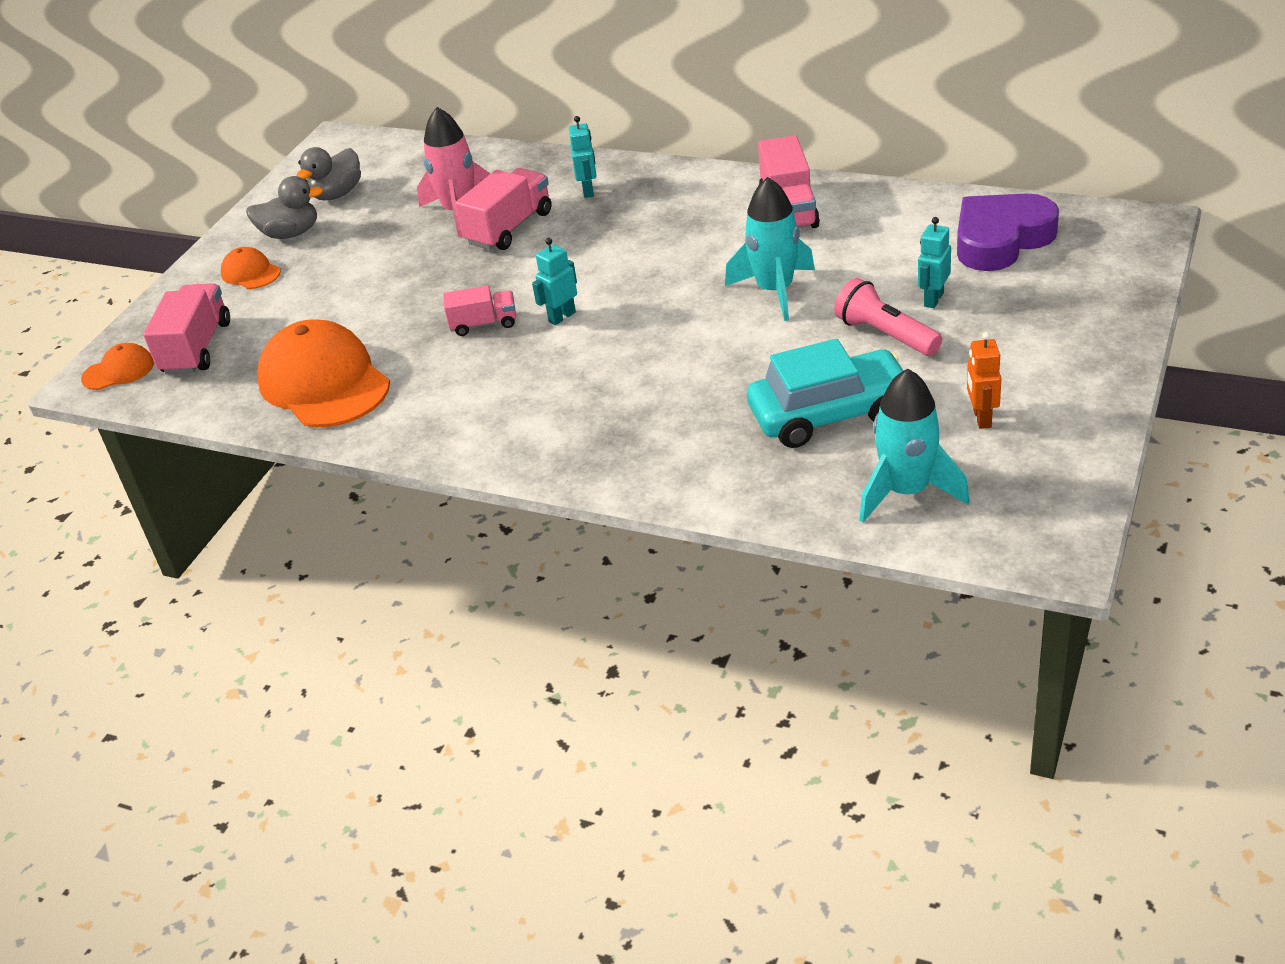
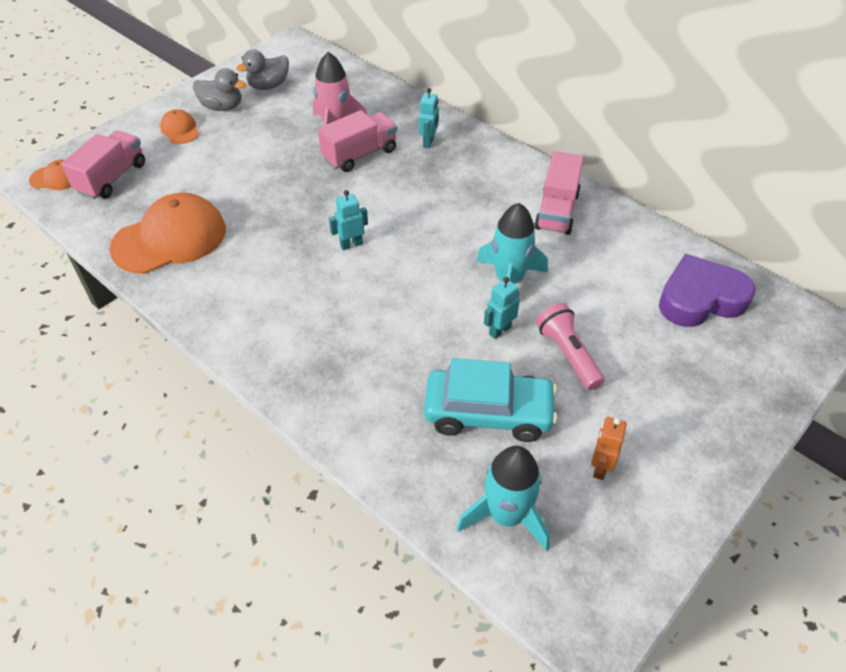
camera: 15 degrees right, 10 degrees up
(324, 382) = (170, 238): orange cap -> orange cap turned 75 degrees clockwise
(483, 324) = (297, 230): pink truck -> none
(933, 299) = (620, 335): turquoise robot -> turquoise robot (499, 330)

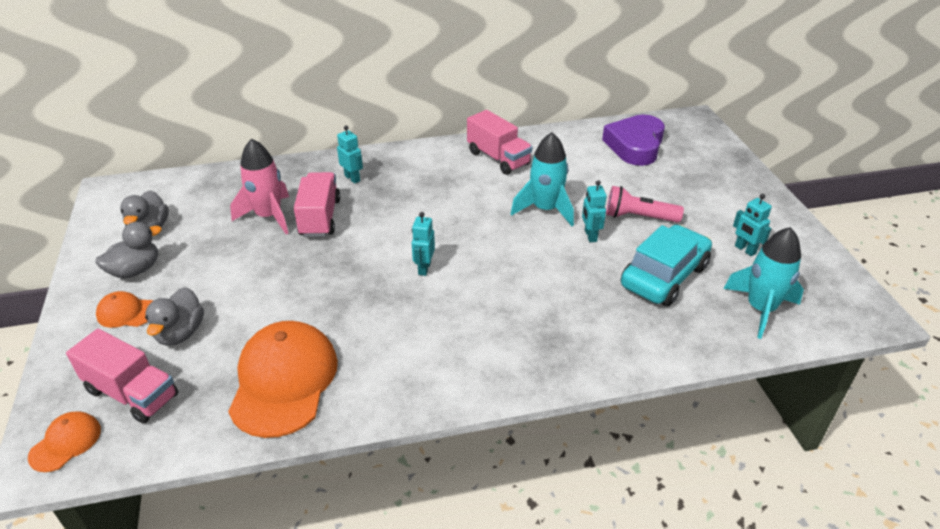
camera: 55 degrees left, 10 degrees down
(112, 178) = (132, 393): pink truck -> pink truck turned 150 degrees clockwise
(179, 164) = (180, 333): none -> grey duck
(600, 467) = (745, 250): orange robot -> turquoise robot

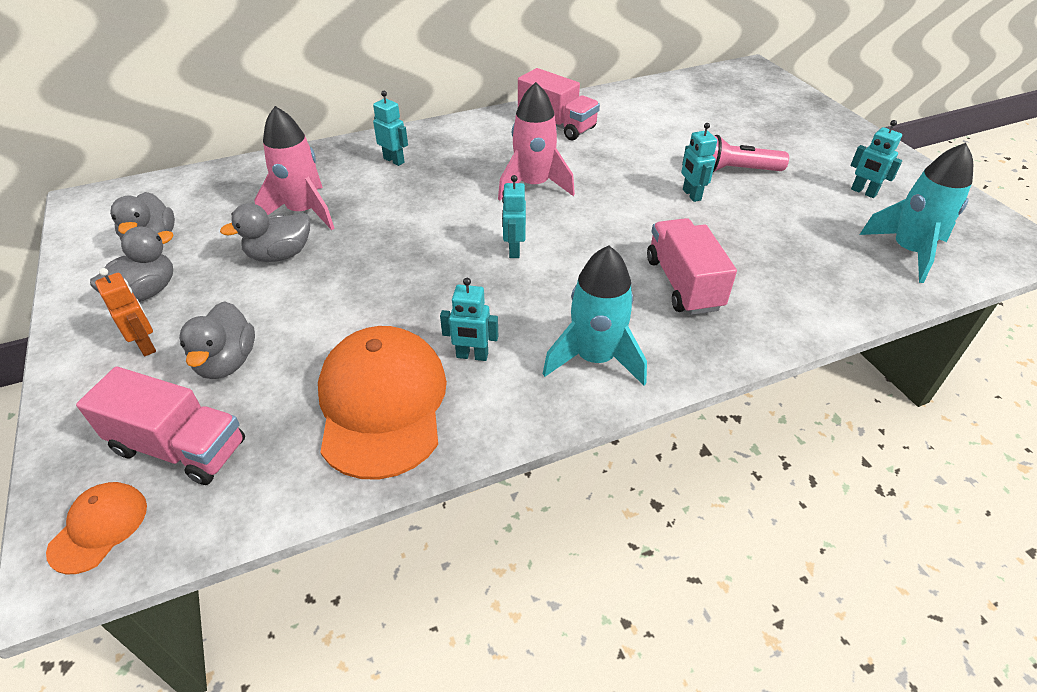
camera: 10 degrees left, 5 degrees up
(126, 312) = (146, 345): orange cap -> orange robot
(241, 251) = (280, 255): none -> grey duck
(320, 218) = (368, 207): pink truck -> pink truck (683, 284)
(362, 352) = (472, 356): none -> turquoise robot
(459, 213) = (533, 185): none -> pink rocket
(545, 209) = (630, 172): turquoise rocket -> turquoise rocket (595, 358)
(635, 145) = (701, 99): purple heart -> none
(664, 276) = (790, 229): turquoise car -> none

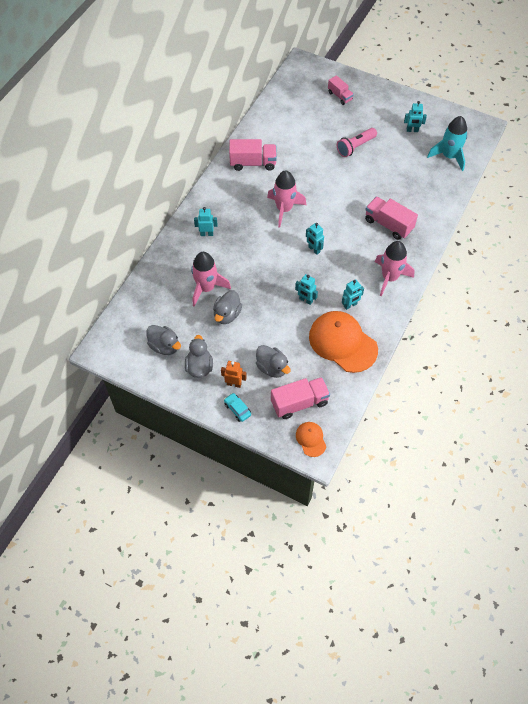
camera: 40 degrees left, 15 degrees up
(91, 384) = (237, 409): none -> turquoise car
(595, 358) = (389, 278): turquoise rocket -> pink rocket
(691, 195) = (351, 174): turquoise robot -> turquoise robot (305, 300)
(773, 114) = (340, 96): none -> pink truck

